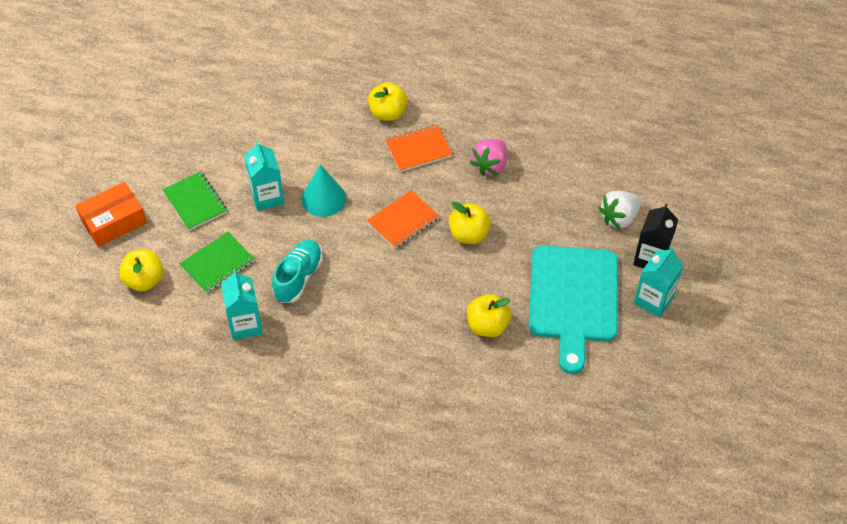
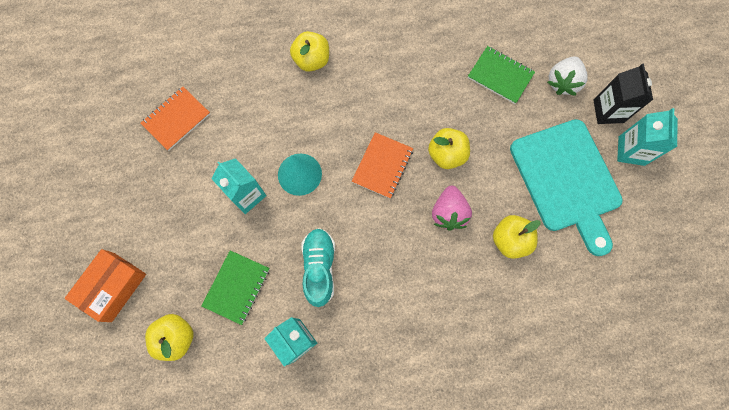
camera: 25 degrees left, 20 degrees up
(195, 202) = (181, 231): green notebook -> green notebook (500, 76)
(418, 149) = (358, 86): orange notebook -> orange notebook (176, 119)
(490, 165) = (428, 76): pink strawberry -> pink strawberry (448, 213)

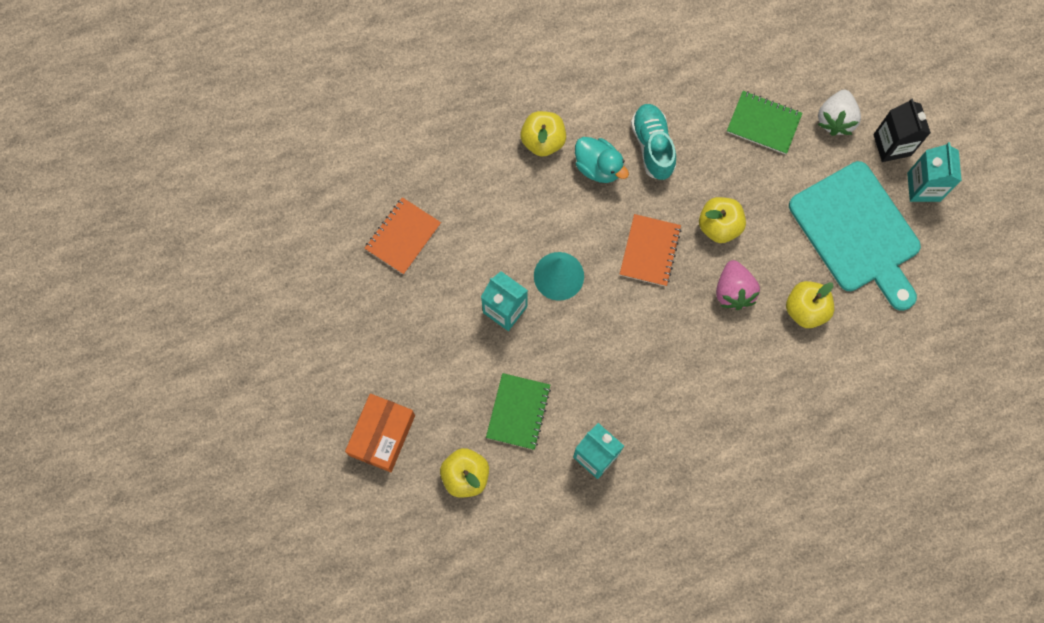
camera: 10 degrees left, 0 degrees up
(319, 268) = (603, 375): turquoise shoe -> turquoise shoe (652, 146)
(353, 89) = (598, 167): none -> turquoise duck

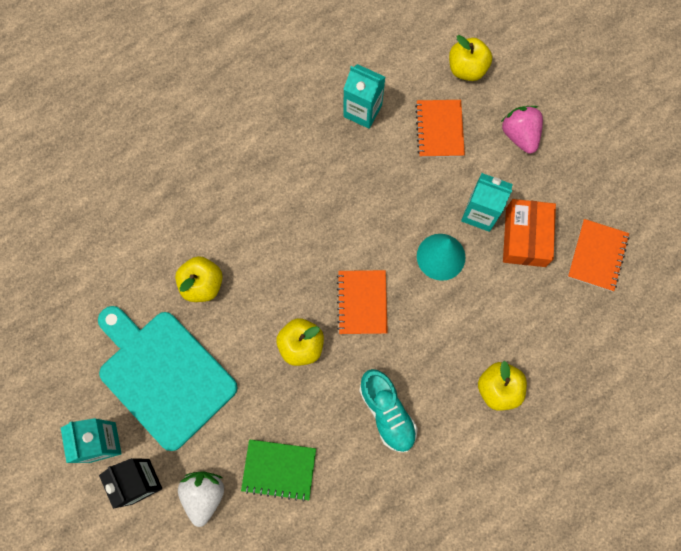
camera: 165 degrees right, 0 degrees up
(382, 435) = (547, 83): orange box -> orange box (525, 237)
(518, 412) = (439, 129): green notebook -> orange notebook
(598, 167) = (435, 375): turquoise duck -> none
(733, 291) = (274, 284): pink strawberry -> pink strawberry (519, 135)

